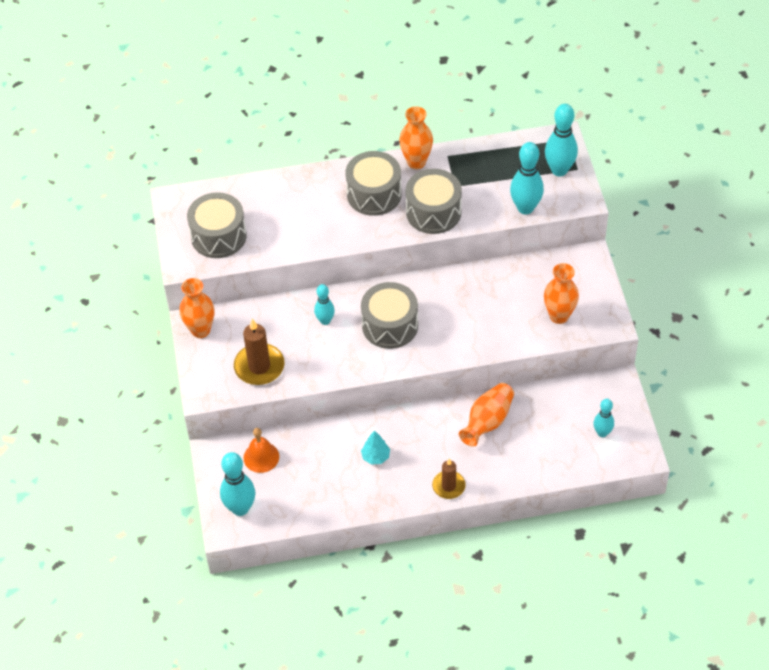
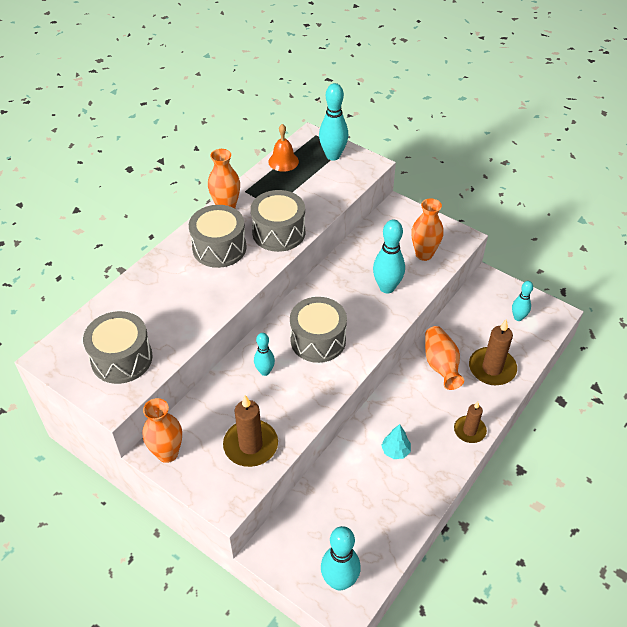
camera: 45 degrees left, 5 degrees down
(261, 457) = (310, 523): orange bell -> orange bell (283, 161)
(525, 208) = (339, 191): turquoise bowling pin -> turquoise bowling pin (387, 287)
(526, 455) = (492, 368): none -> brown candle

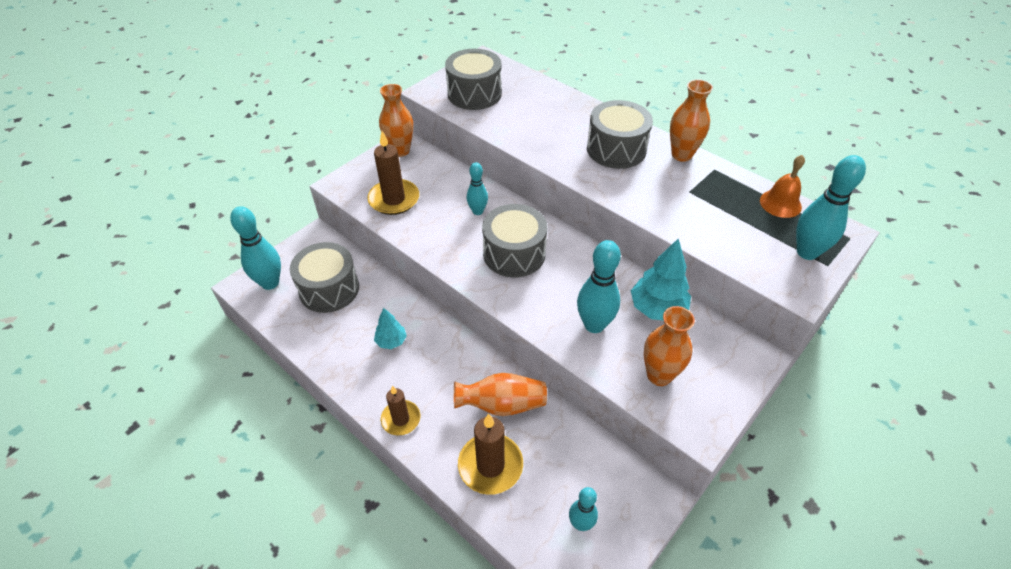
camera: 95 degrees right, 0 degrees up
(279, 232) = (644, 194): grey drum -> grey drum (329, 289)
(365, 252) = (657, 309): none -> turquoise tree

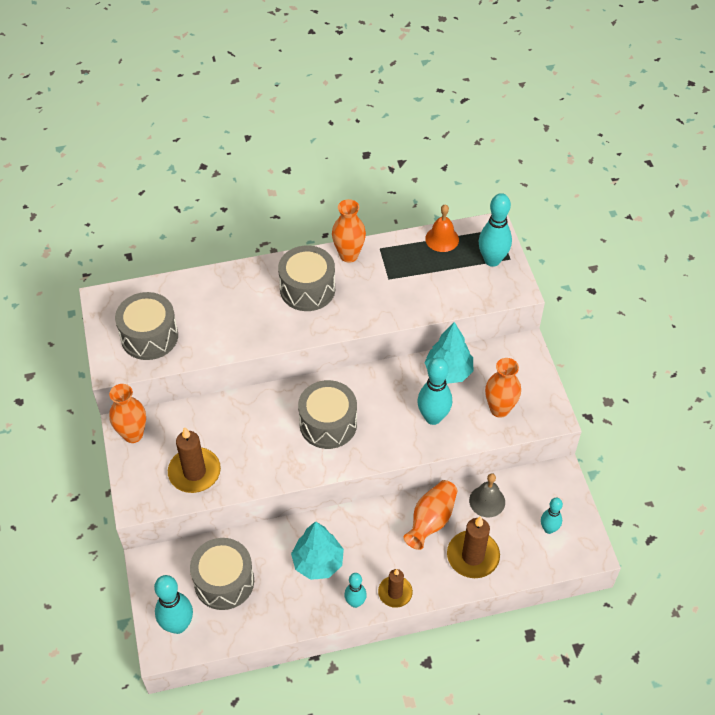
camera: 55 degrees left, 5 degrees up
(391, 341) = (318, 562): turquoise tree -> turquoise tree, size x1.73
(477, 211) = (261, 421): turquoise bowling pin -> turquoise bowling pin (355, 602)
(564, 442) = (487, 501): none -> grey bell

